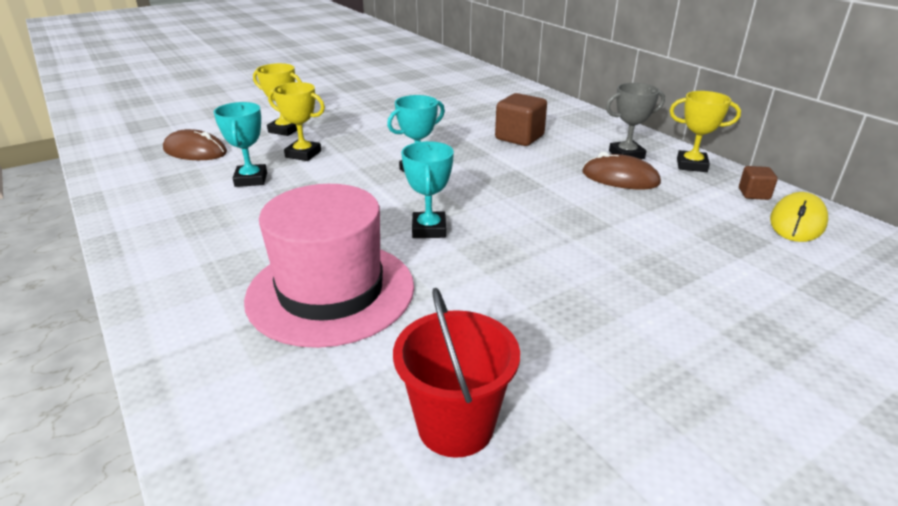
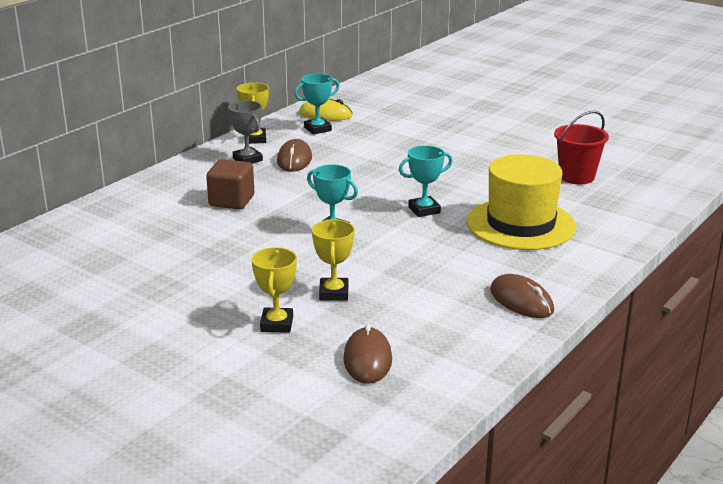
camera: 110 degrees left, 5 degrees down
(171, 237) = (521, 300): none -> brown mouse
(251, 179) = (405, 301): turquoise trophy -> turquoise trophy (317, 129)
(331, 291) = (520, 224): pink hat -> yellow hat
(754, 194) = (293, 123): brown cube -> none

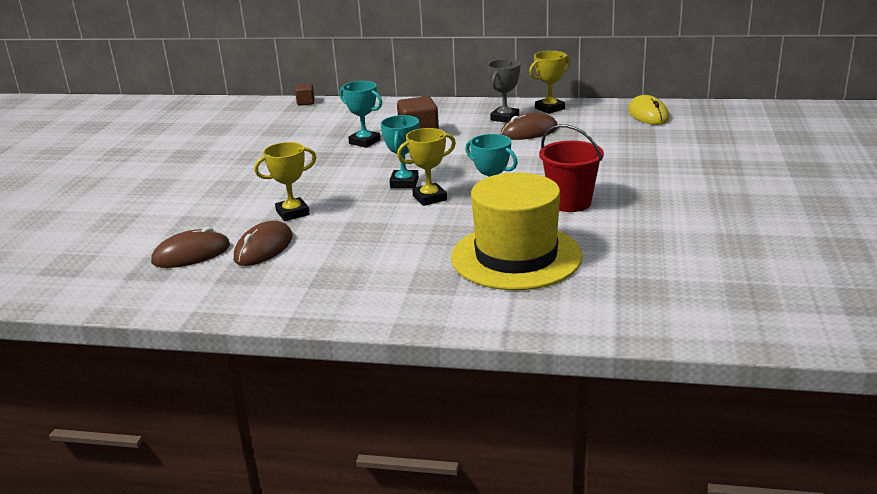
camera: 65 degrees right, 0 degrees up
(37, 232) = (306, 102): none -> brown cube
(276, 324) = (226, 207): yellow trophy -> yellow trophy (429, 198)
(317, 129) = (609, 121): turquoise trophy -> turquoise trophy (364, 142)
(521, 300) = (344, 295): brown mouse -> brown mouse (264, 248)
(576, 177) = (685, 259): red bucket -> red bucket (570, 203)

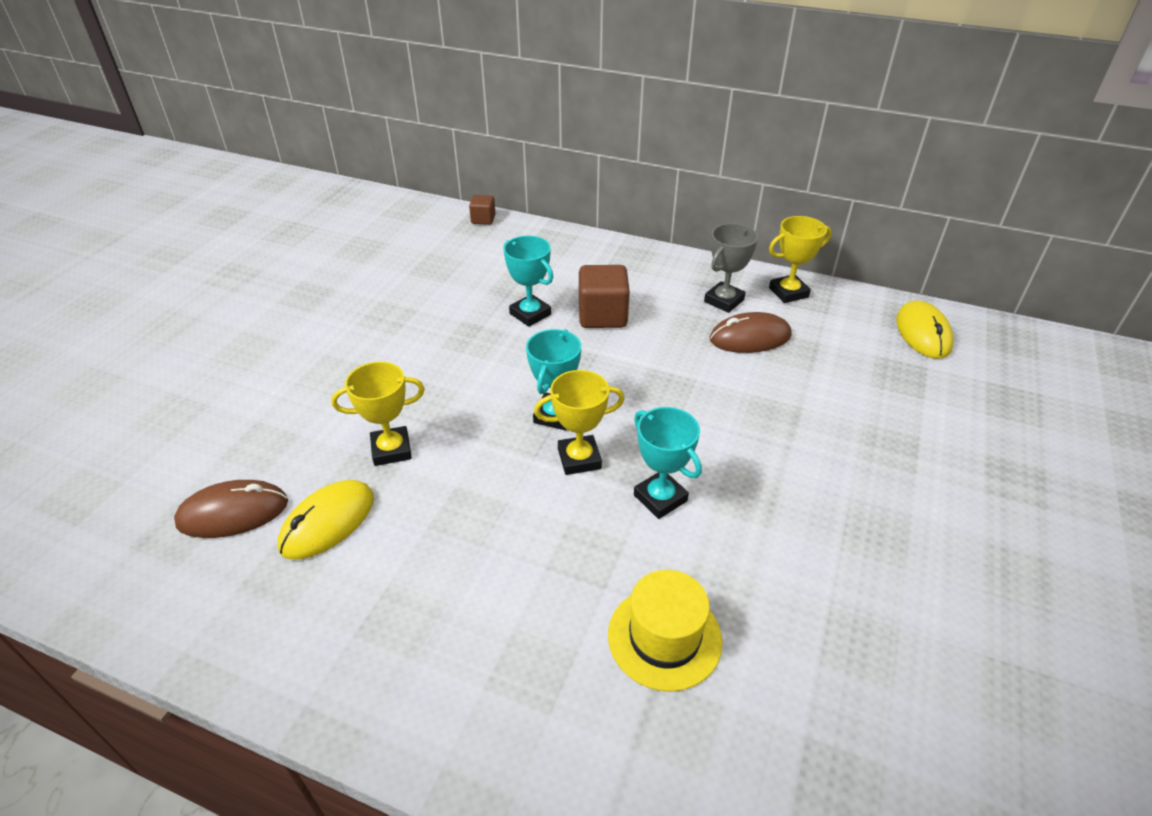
camera: 10 degrees right, 15 degrees up
(264, 248) = (328, 522): brown mouse -> yellow mouse
(516, 257) = (664, 637): yellow hat -> yellow hat, size x0.58
(570, 203) = (773, 518): red bucket -> none

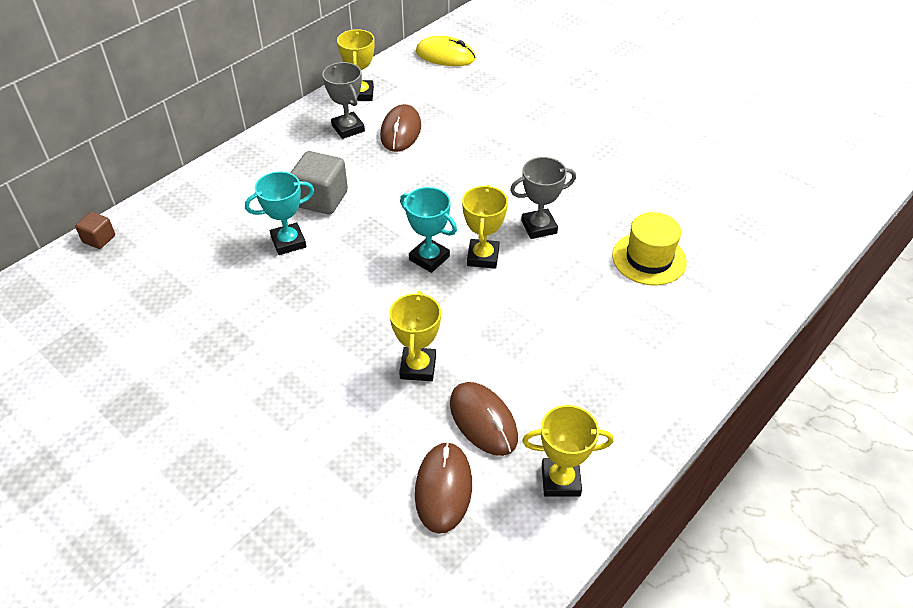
camera: 70 degrees left, 5 degrees up
(250, 615) = (560, 480): none -> yellow trophy
(328, 522) = (483, 420): yellow mouse -> brown mouse
(602, 316) = (321, 199): brown cube -> grey cube
(660, 498) = (539, 227): turquoise trophy -> grey trophy

